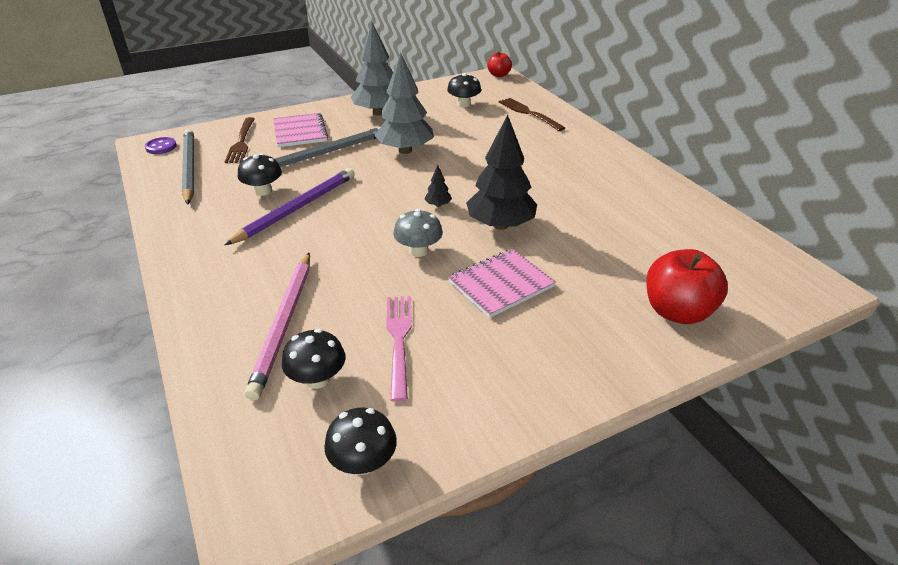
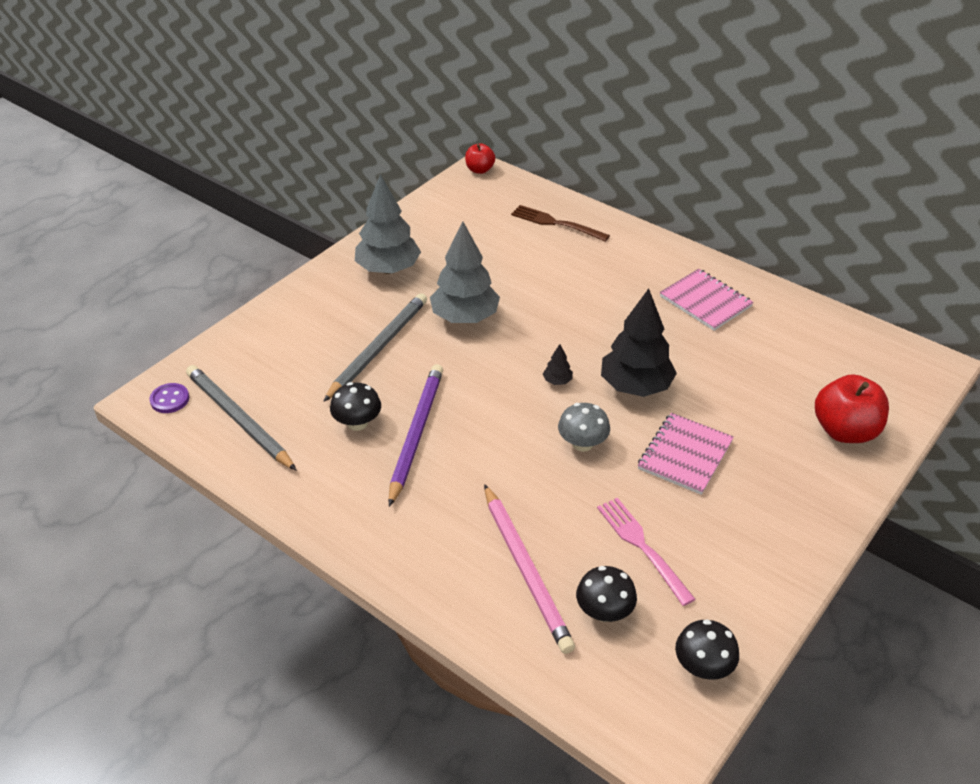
camera: 25 degrees left, 5 degrees up
(241, 142) = (264, 362): brown fork -> none
(300, 132) = (321, 325): pink notebook -> pink notebook (705, 301)
(464, 104) = (475, 229): black mushroom -> none

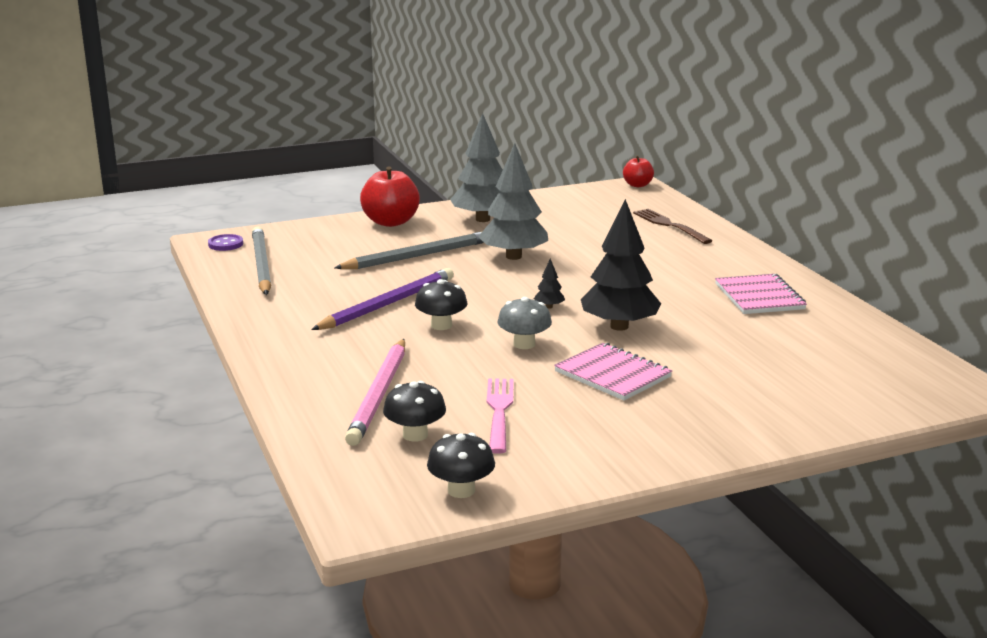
camera: 30 degrees right, 20 degrees down
(357, 423) = (348, 288): black mushroom -> black mushroom (441, 325)
(685, 455) = (613, 374): pink notebook -> pink notebook turned 75 degrees clockwise
(844, 431) = (803, 403): red apple -> red apple (390, 222)

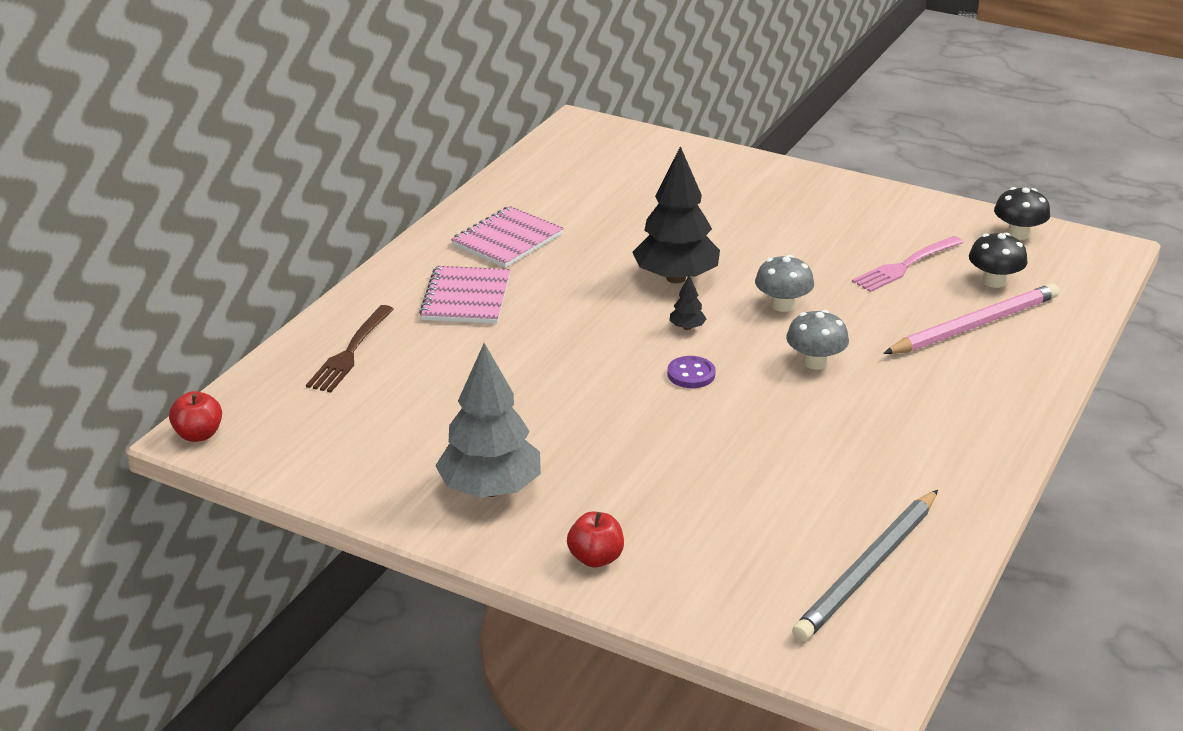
camera: 130 degrees left, 10 degrees up
(225, 244) = (861, 650): purple button -> purple button (691, 374)
(387, 304) = (821, 417): purple pencil -> none
(390, 222) = (596, 558): red apple -> red apple, size x0.57
(417, 256) = (675, 470): grey pencil -> none
(441, 325) = (815, 362): black mushroom -> grey mushroom
(514, 256) = (586, 406): grey tree -> none
(613, 374) = (770, 247): pink notebook -> pink notebook (466, 298)

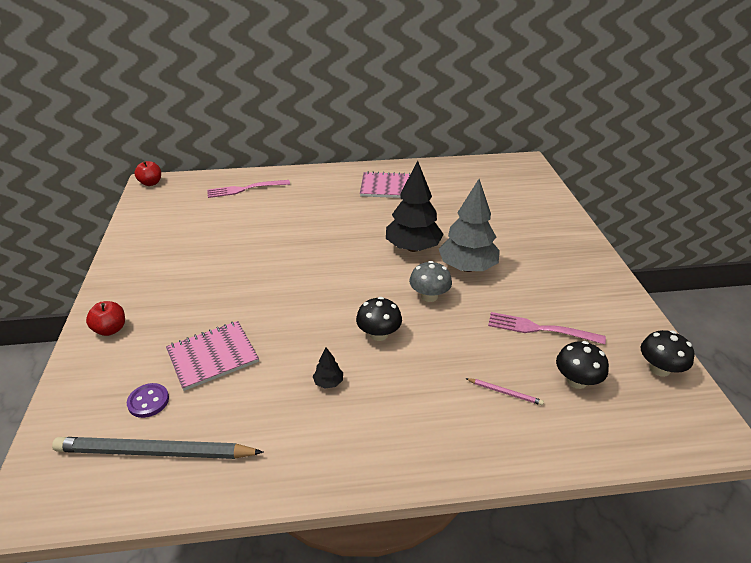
camera: 55 degrees right, 5 degrees up
(350, 352) = (245, 189): brown fork -> pink fork
(466, 298) = (321, 197): pink notebook -> pink notebook (212, 356)
(490, 489) = (156, 270): grey tree -> grey tree (467, 267)
(687, 327) = (366, 271): black tree -> black tree (328, 382)
(691, 374) = (319, 291): purple button -> purple button (148, 401)
(815, 362) = (379, 334): grey mushroom -> black mushroom
(974, 325) = (505, 392): pink pencil -> pink pencil, size x0.42

